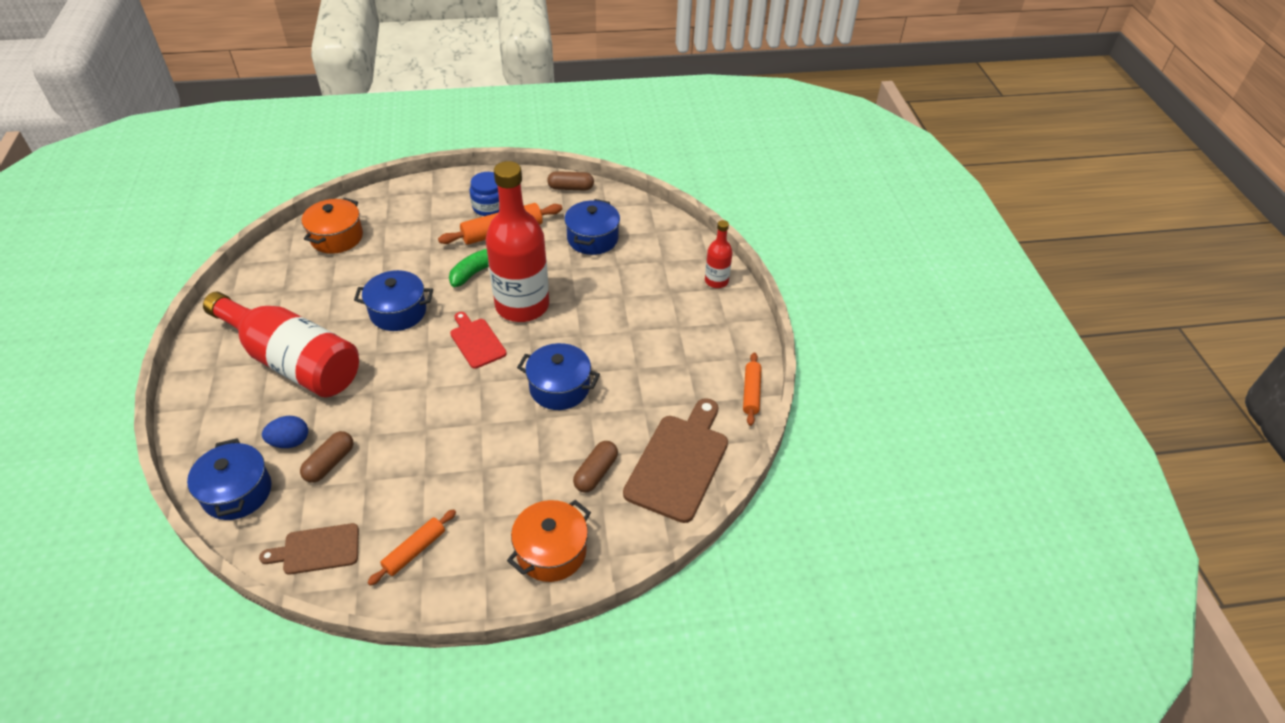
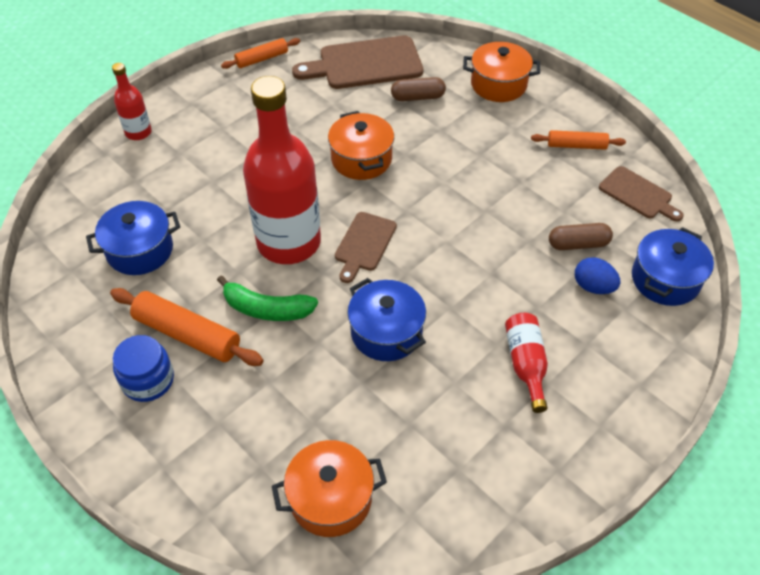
camera: 125 degrees left, 5 degrees up
(293, 361) = (525, 364): red bottle -> red bottle, size x0.46
(476, 341) = (364, 244): red cutting board -> brown cutting board
(559, 388) = (361, 159): blue pot -> orange pot
(571, 188) = (53, 325): brown capsule -> none

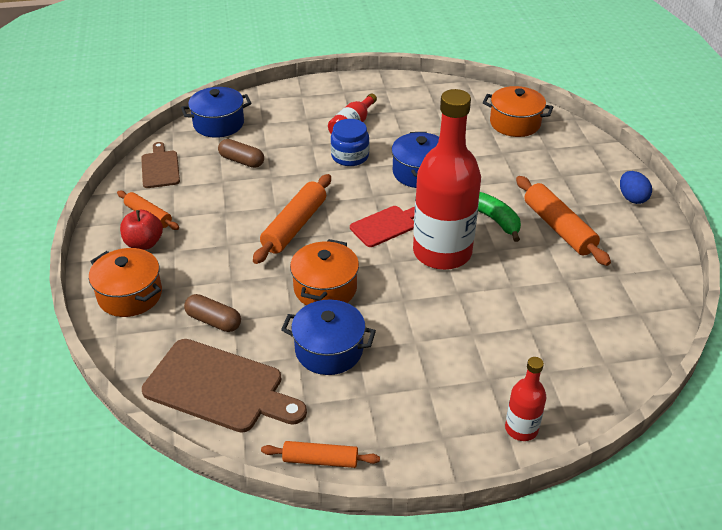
camera: 145 degrees left, 10 degrees down
(140, 250) = (570, 302): blue pot -> blue pot (329, 350)
(148, 380) = (599, 214): blue jar -> blue jar (350, 156)
(364, 244) = (386, 225): brown cutting board -> red cutting board
(445, 200) = (295, 226): none -> orange rolling pin
(544, 122) = (144, 243): none -> red apple
(593, 287) = (265, 139): blue egg -> blue egg (632, 198)

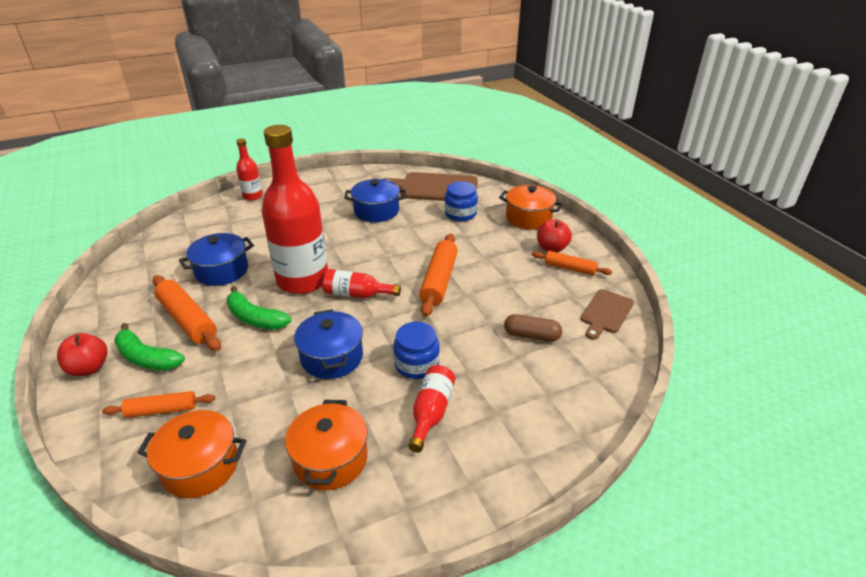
camera: 165 degrees right, 5 degrees down
(160, 168) = (605, 313): brown cutting board -> brown cutting board turned 60 degrees clockwise
(214, 321) = (460, 214): brown capsule -> blue jar
(218, 124) = (597, 381): blue pot -> blue pot (222, 271)
(320, 460) = (364, 172): orange rolling pin -> orange rolling pin (162, 410)
(325, 288) = (392, 242): orange pot -> orange pot (330, 459)
(386, 225) = (357, 294): red cutting board -> red bottle
(584, 198) = (146, 358): none -> green banana
(632, 198) = (89, 368): blue egg -> red apple

